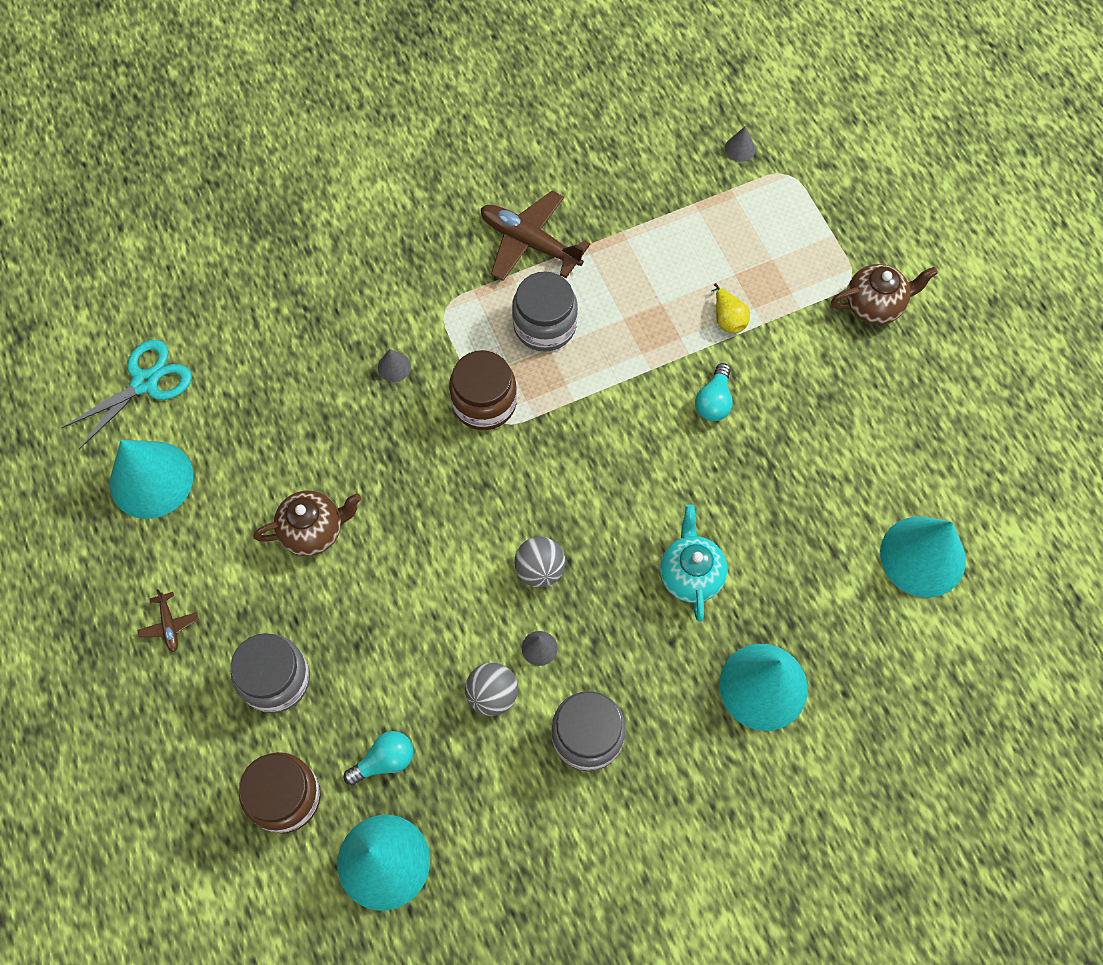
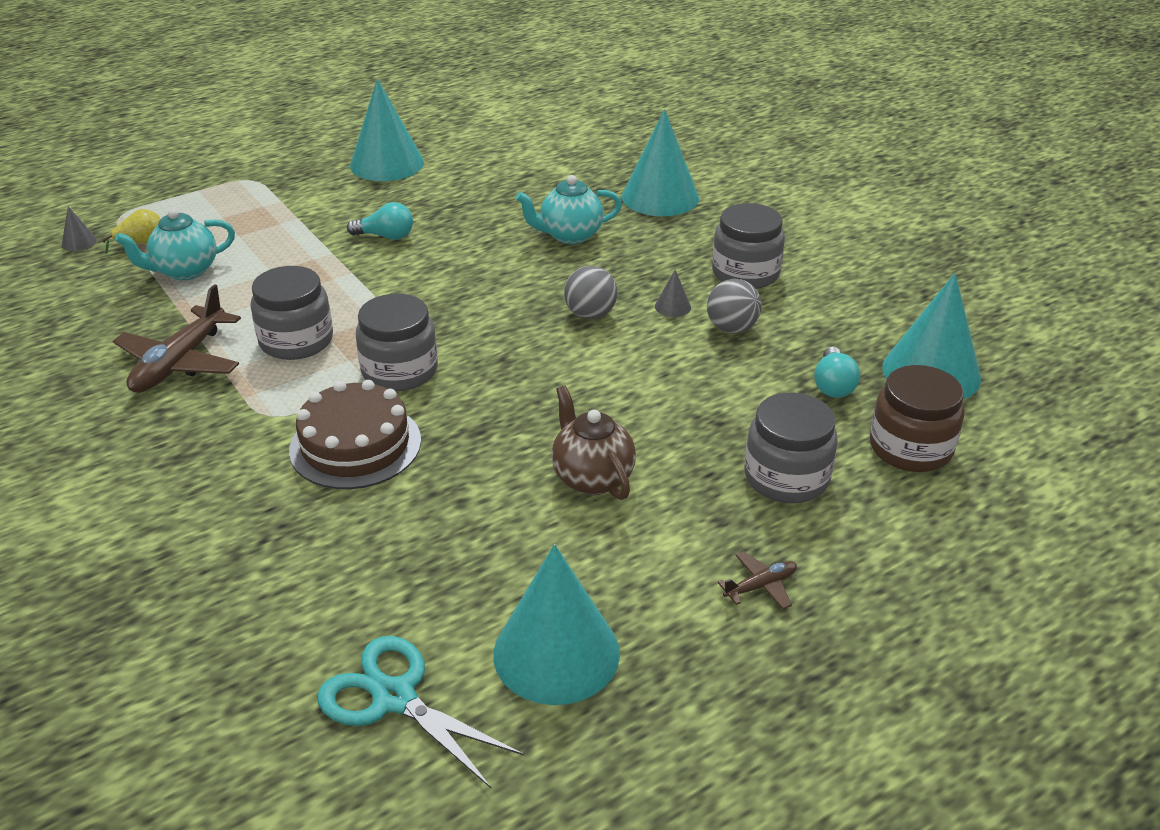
camera: 100 degrees left, 30 degrees down
(384, 760) = (833, 385): turquoise light bulb -> turquoise light bulb turned 135 degrees counterclockwise
(394, 367) = (355, 445): grey cone -> brown cake
(484, 402) = (400, 371): brown jar -> grey jar
(674, 235) = (185, 271): none -> turquoise teapot
(728, 318) = (291, 235): yellow pear -> yellow pear (142, 243)
(874, 305) = (279, 168): brown teapot -> none
(922, 556) = (521, 140): turquoise cone -> turquoise cone (387, 164)

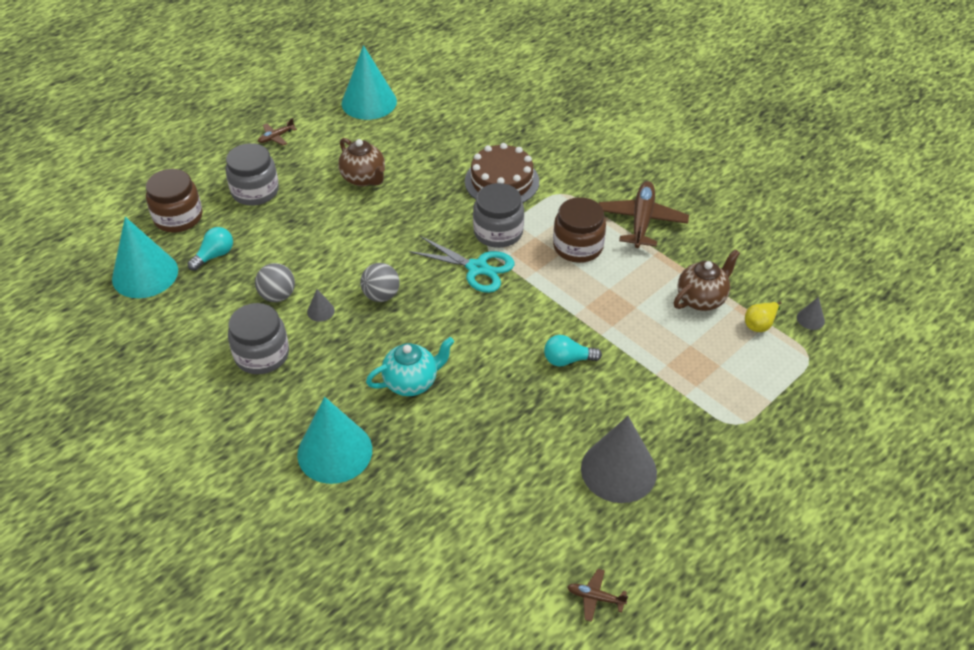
camera: 170 degrees right, 10 degrees up
(185, 271) = (701, 299): turquoise teapot -> brown teapot
(296, 341) = (578, 246): grey jar -> brown jar
(387, 164) = (618, 470): turquoise cone -> grey cone
(394, 698) = (432, 81): turquoise scissors -> turquoise scissors (477, 268)
(452, 110) = (595, 597): none -> brown plane
(833, 385) = (214, 255): turquoise light bulb -> turquoise light bulb turned 45 degrees clockwise

